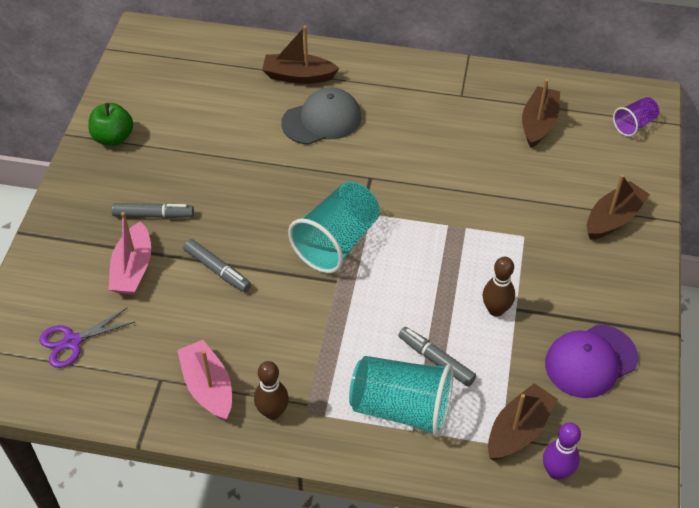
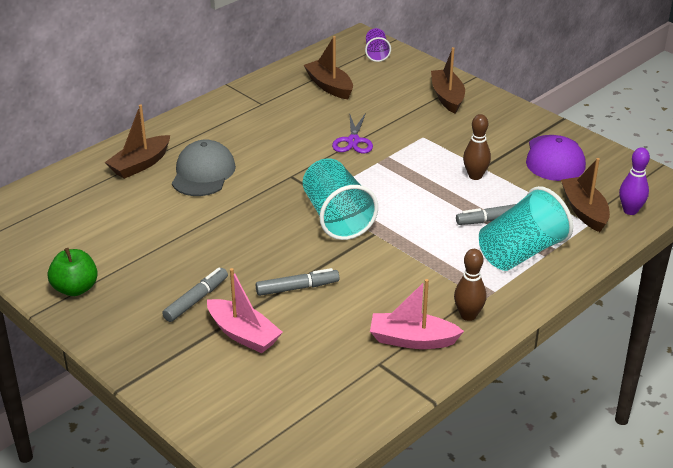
camera: 55 degrees left, 15 degrees down
(72, 342) = (286, 401): purple scissors -> purple scissors (353, 141)

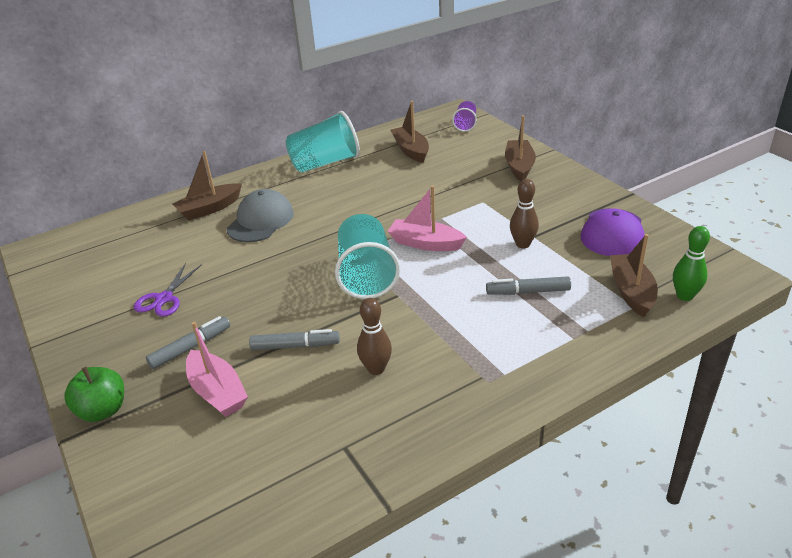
camera: 15 degrees right, 0 degrees up
(75, 288) = (86, 323): green apple -> green apple (103, 410)
(353, 141) = (413, 201): purple scissors -> purple scissors (164, 299)
(412, 340) = (392, 422): pink boat -> pink boat (425, 243)
(468, 315) = (465, 400): brown bowling pin -> brown bowling pin (376, 369)
(521, 252) = (547, 332): turquoise cup -> turquoise cup (325, 163)
(630, 211) = (684, 296): purple bowling pin -> green bowling pin

